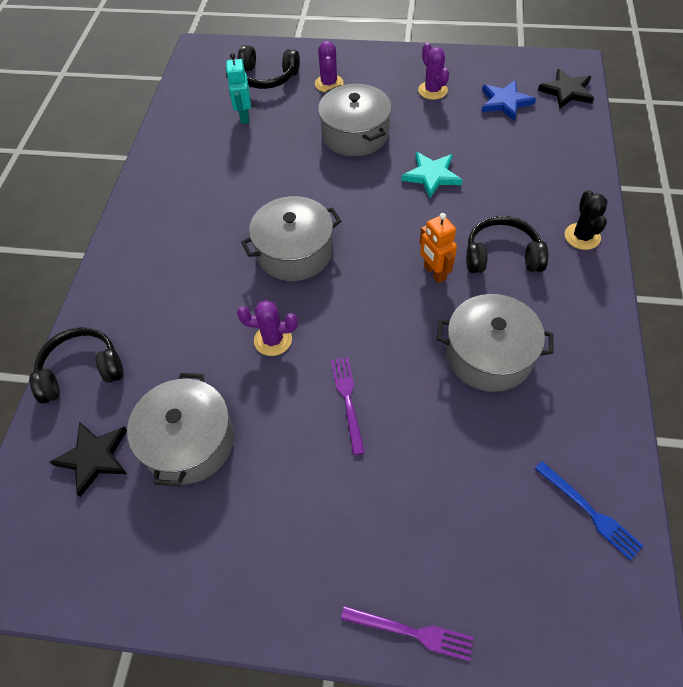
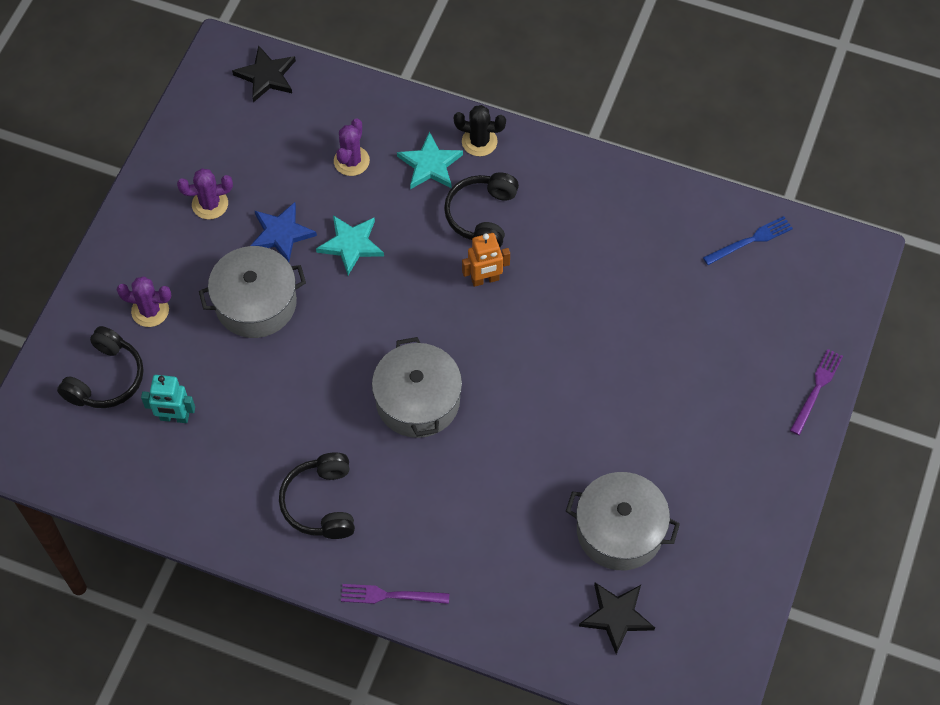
camera: 80 degrees left, 5 degrees up
(81, 371) = (515, 626): black headphones -> black headphones (321, 503)
(273, 340) = (525, 440): purple cactus -> purple cactus (351, 161)
(348, 400) = (609, 389): purple fork -> purple fork (390, 595)
(489, 355) = (592, 263): grey pot -> none
(505, 102) = (260, 139): blue star -> blue star (281, 234)
(537, 208) = (430, 164): none -> turquoise star

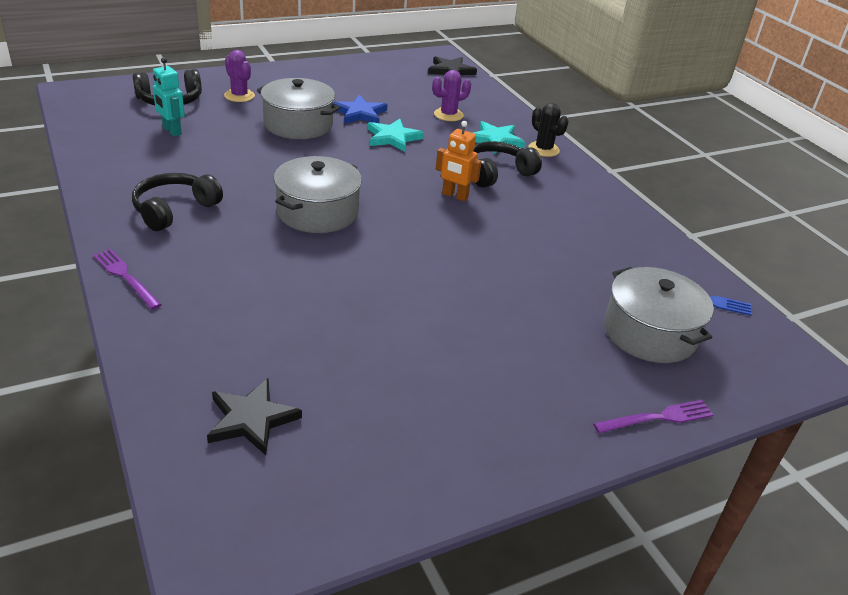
camera: 40 degrees right, 25 degrees down
(210, 204) = (341, 86): purple cactus -> none
(619, 530) = (344, 371): grey pot -> grey pot (649, 333)

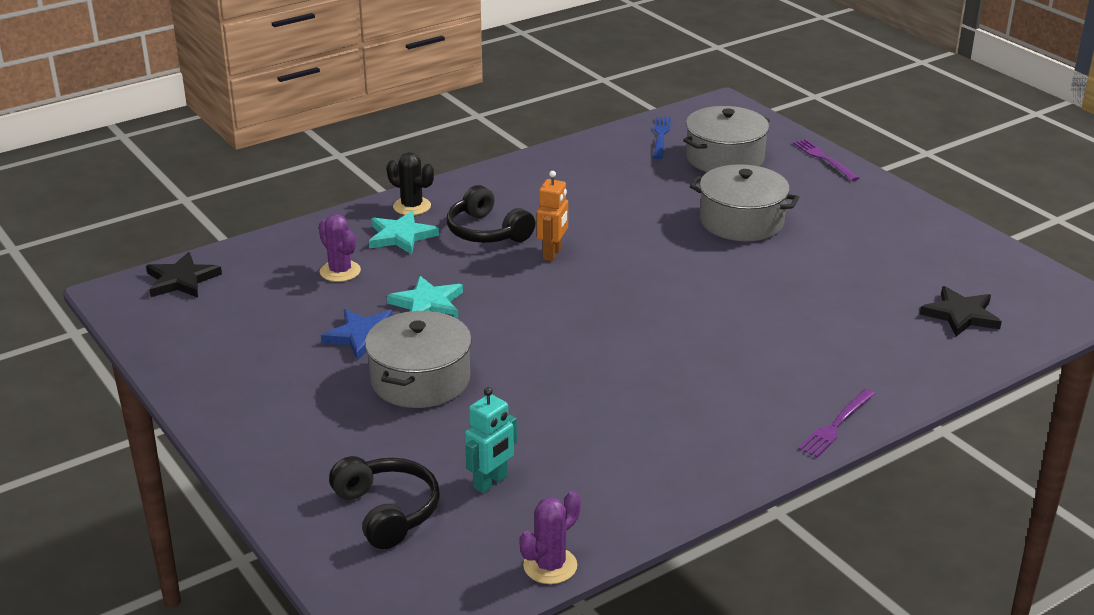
camera: 95 degrees left, 5 degrees down
(175, 210) = (692, 427): black headphones -> none
(239, 96) = (343, 449): purple cactus -> purple cactus (550, 566)
(317, 212) = (637, 331): grey pot -> grey pot (741, 221)
(543, 149) = (412, 206): black cactus -> black cactus turned 75 degrees clockwise

